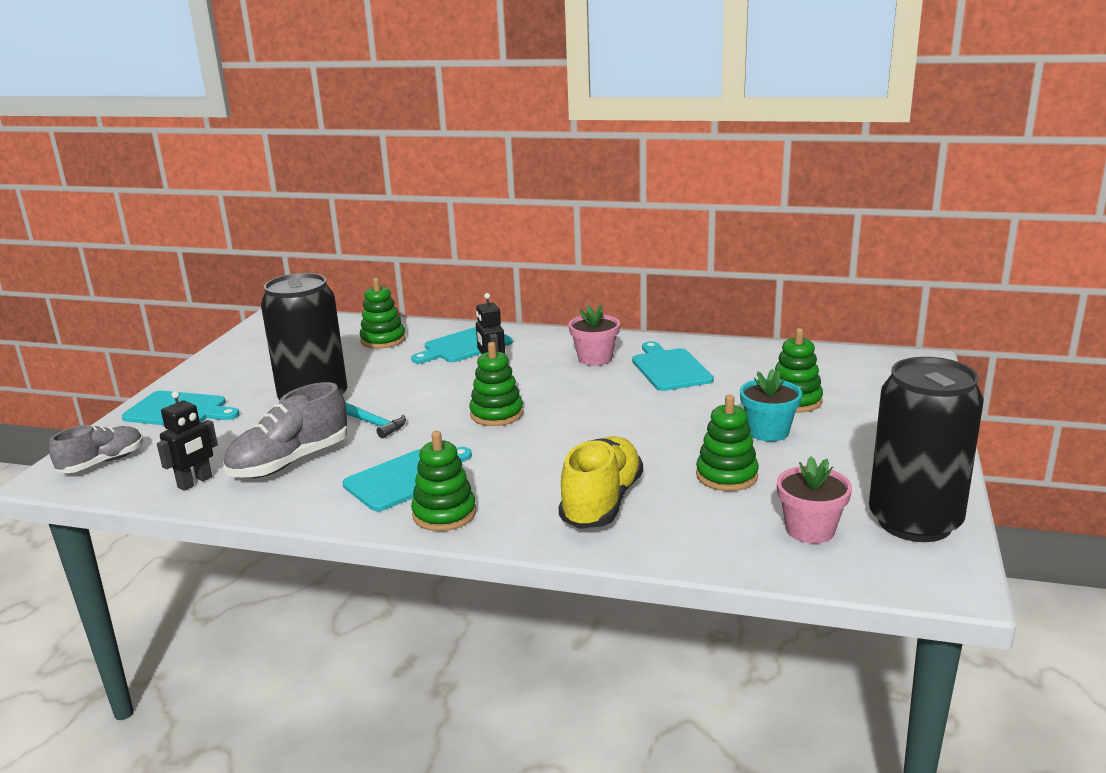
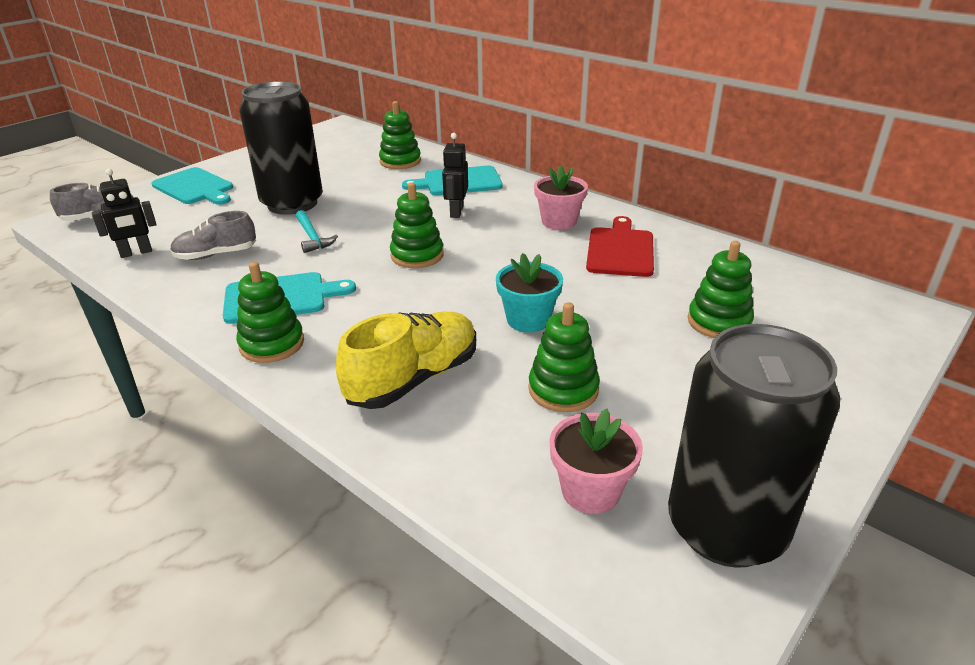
camera: 25 degrees right, 10 degrees up
(290, 462) = (216, 255): grey shoe -> grey shoe, size x0.66
(669, 368) = (620, 250): turquoise cutting board -> red cutting board
(768, 432) = (656, 350): turquoise flower pot -> turquoise flower pot (528, 320)

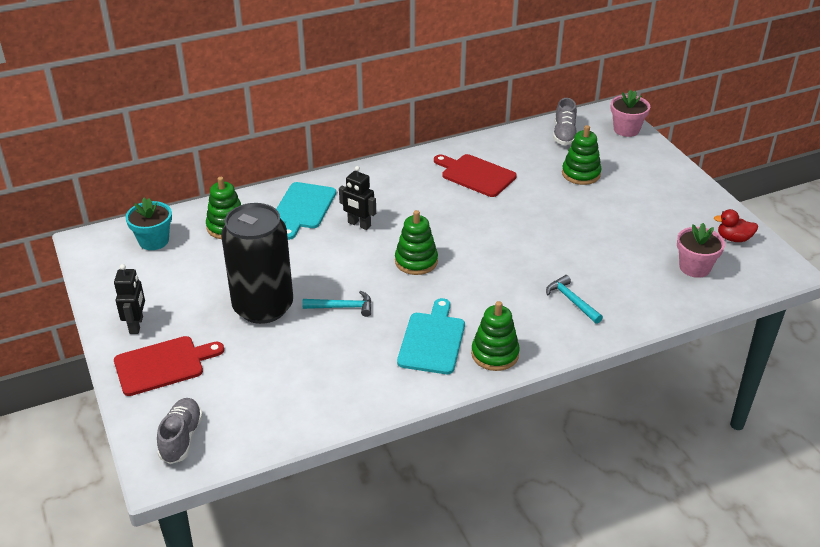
camera: 65 degrees left, 5 degrees up
(136, 253) = (287, 416): black robot -> black robot (136, 325)
(195, 187) = (163, 365): turquoise cutting board -> red cutting board
(216, 255) = (331, 366): grey shoe -> grey shoe (564, 134)
(413, 379) = (571, 301): yellow shoe -> turquoise hammer
(528, 320) = (535, 239): turquoise flower pot -> turquoise flower pot (154, 241)
(559, 221) = (415, 184): pink flower pot -> pink flower pot (626, 129)
(563, 389) = (612, 249): green stacking toy -> none
(726, 528) = (733, 238): black can -> red duck

